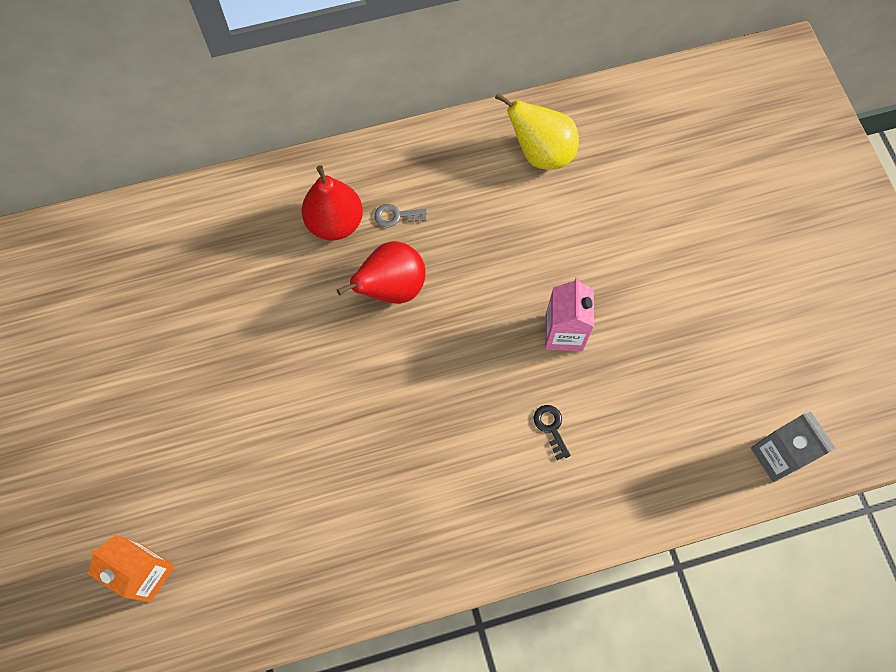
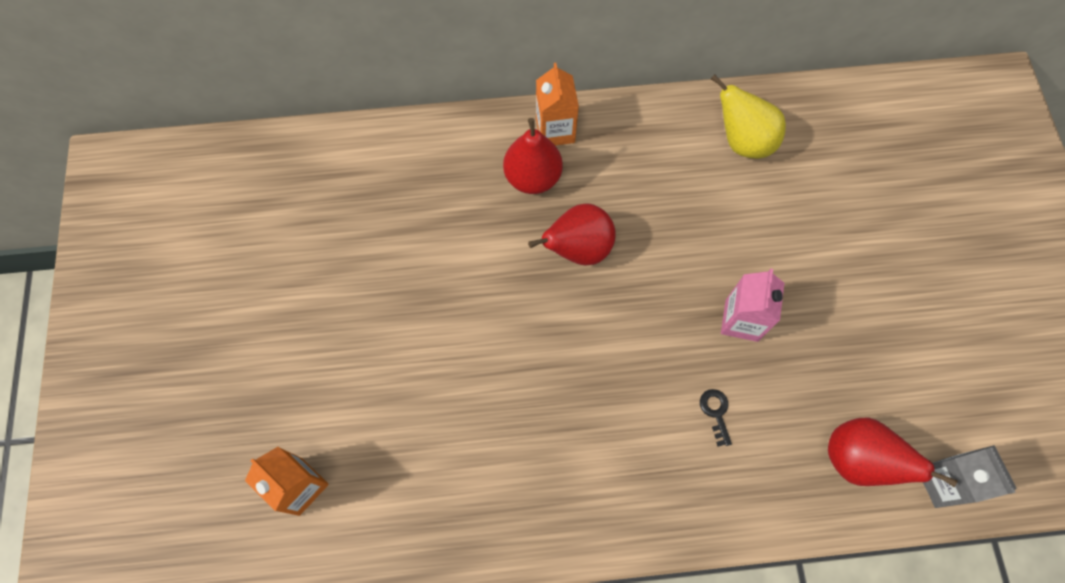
camera: 10 degrees right, 0 degrees up
(351, 171) = (555, 130): none -> orange carton
(396, 216) = (592, 180): grey key -> none
(694, 449) = (858, 459): none -> red pear

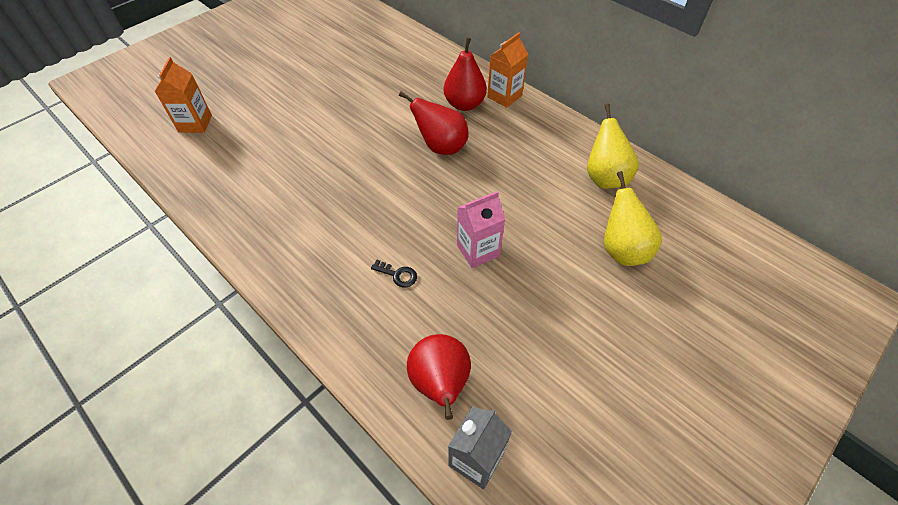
camera: 50 degrees right, 15 degrees down
(715, 412) = (398, 275): black key -> black key turned 75 degrees clockwise
(832, 202) = (622, 249): none -> yellow pear

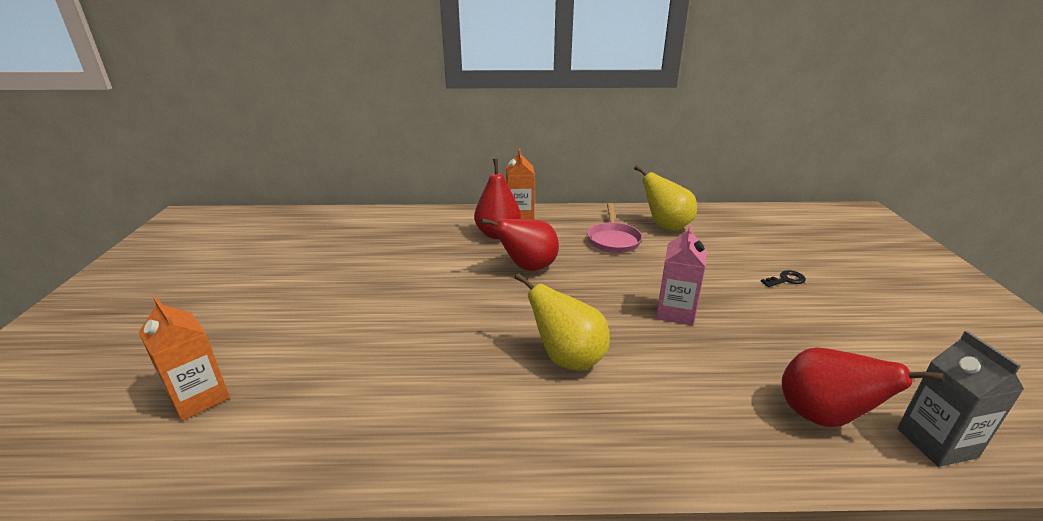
camera: 45 degrees left, 25 degrees down
(398, 275) = (654, 370): black key -> black key (786, 280)
(538, 163) = (613, 240): none -> pink pan
(622, 249) = (746, 255): yellow pear -> yellow pear (567, 359)

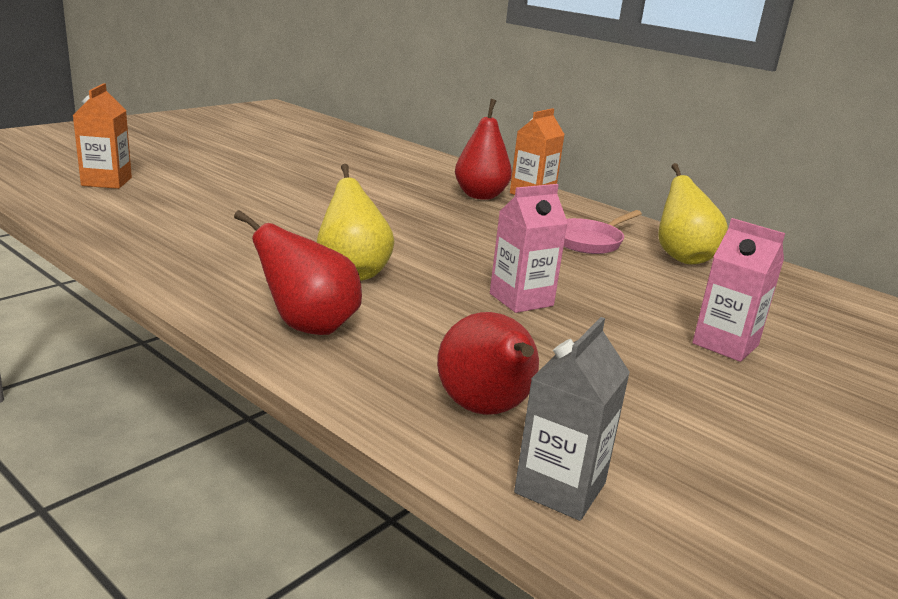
camera: 40 degrees right, 5 degrees down
(528, 267) = (454, 221): red pear -> red pear (308, 327)
(786, 280) = (725, 344): black key -> pink carton

